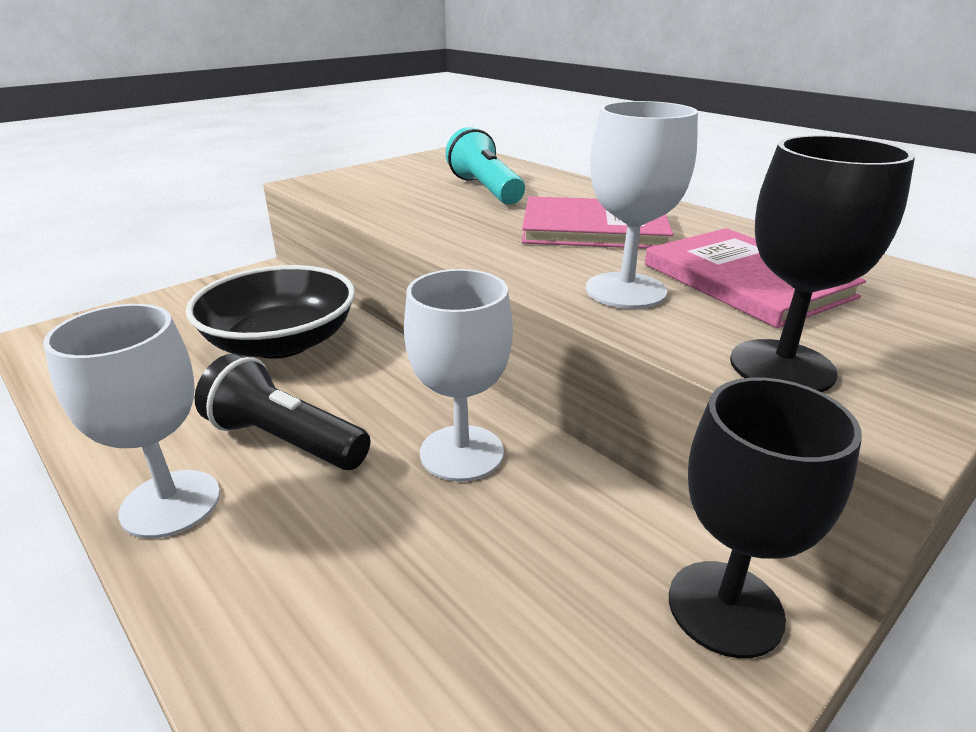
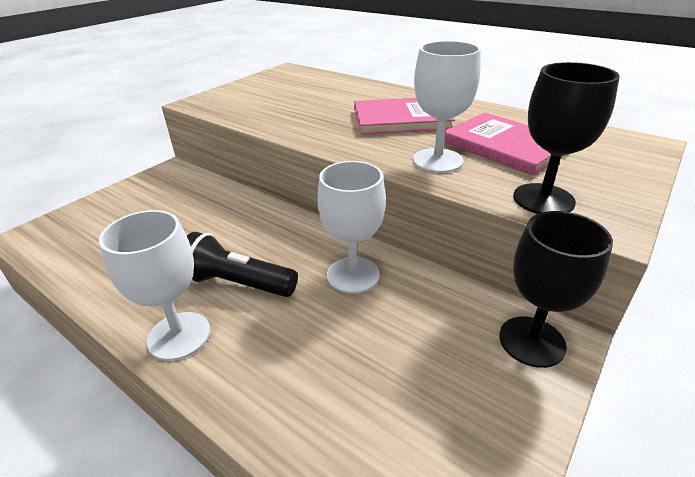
camera: 10 degrees left, 5 degrees up
(281, 342) = (206, 217): black bowl -> none
(485, 190) = (319, 97): turquoise flashlight -> none

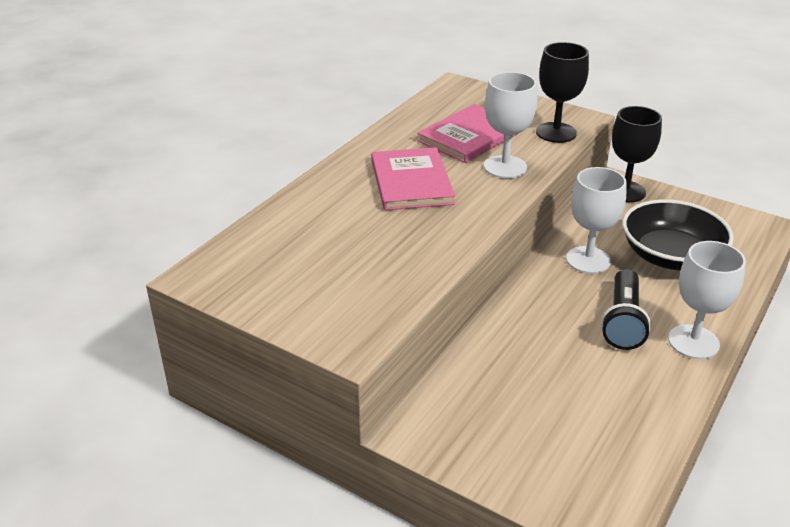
camera: 95 degrees left, 0 degrees up
(355, 357) = (670, 256): none -> black bowl

